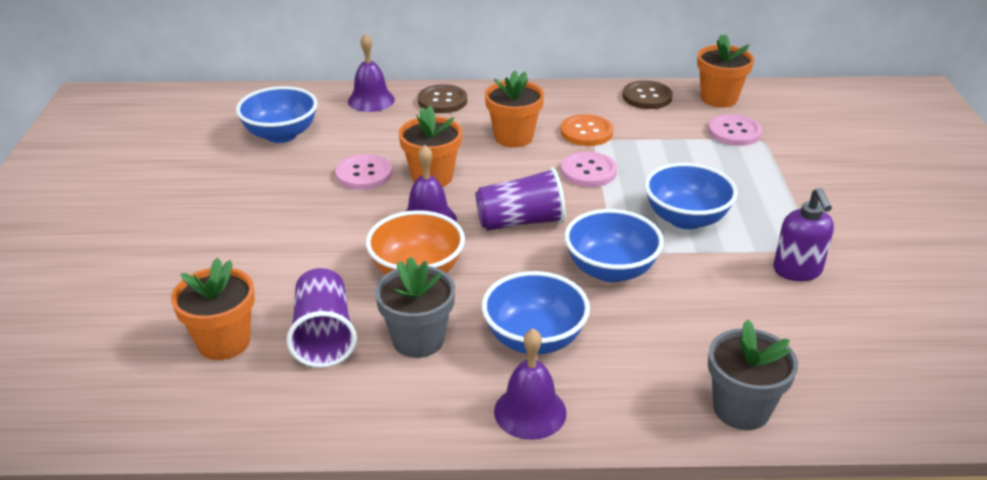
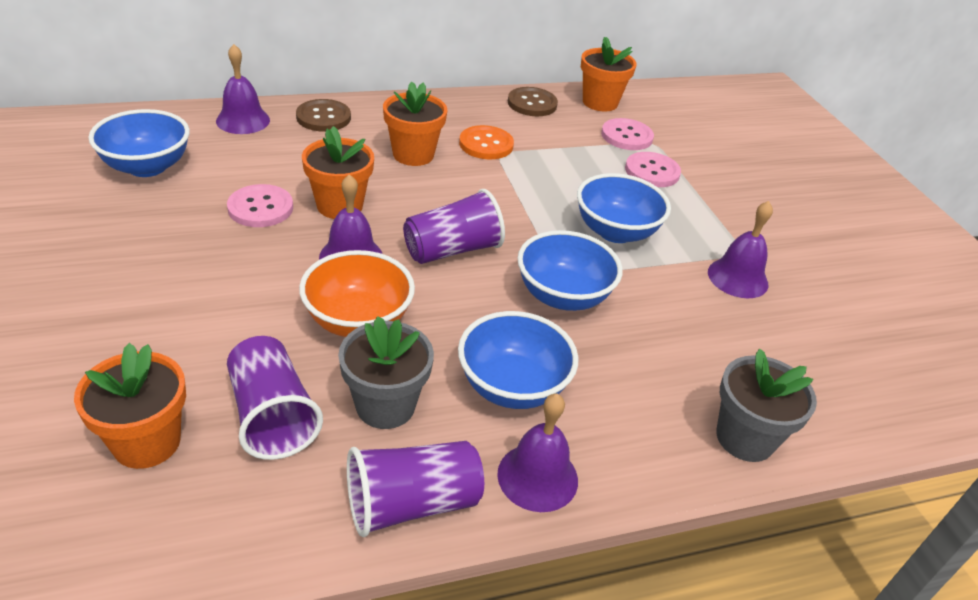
camera: 20 degrees left, 5 degrees up
(415, 416) = (412, 504): none -> purple cup
(588, 171) = (503, 187): pink button -> pink button (652, 171)
(797, 271) = (737, 278): purple soap dispenser -> purple bell

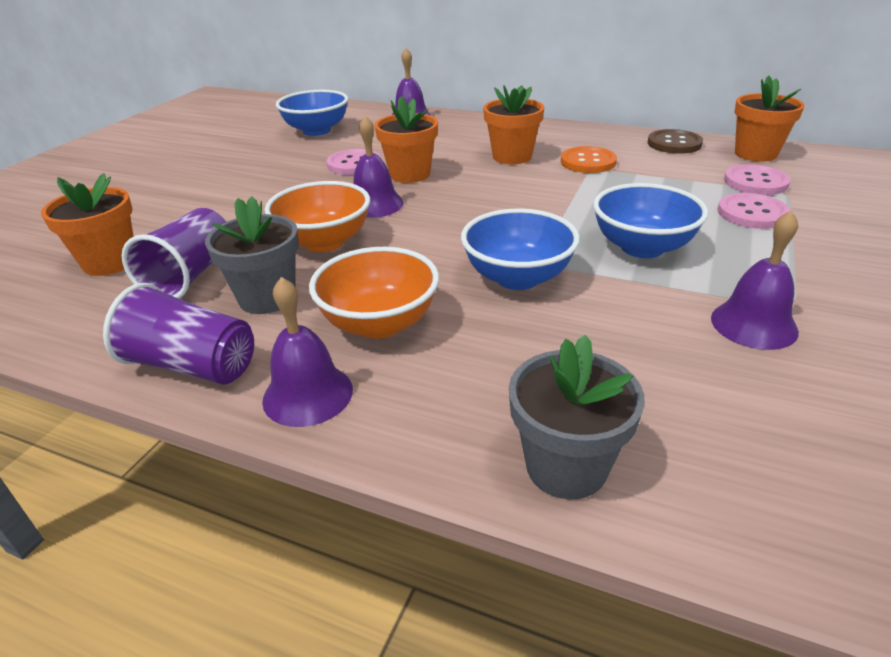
camera: 45 degrees right, 5 degrees down
(323, 117) = (470, 125): brown button -> none
(452, 250) = (459, 220): purple cup -> none
(512, 386) = (379, 323): blue bowl -> orange bowl

